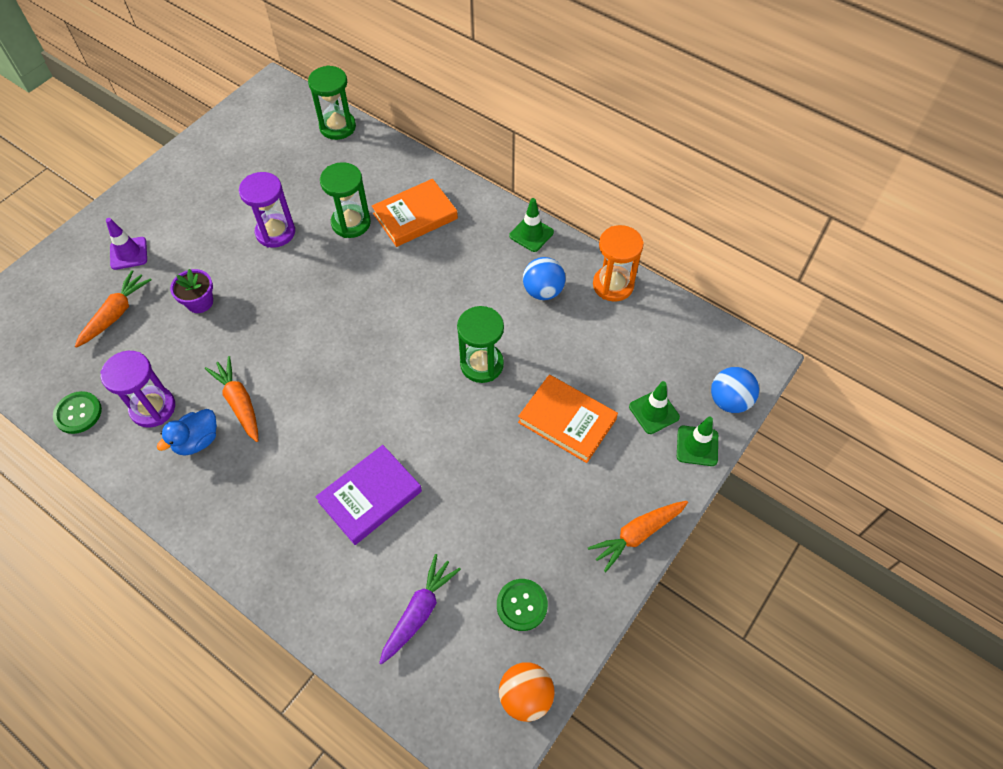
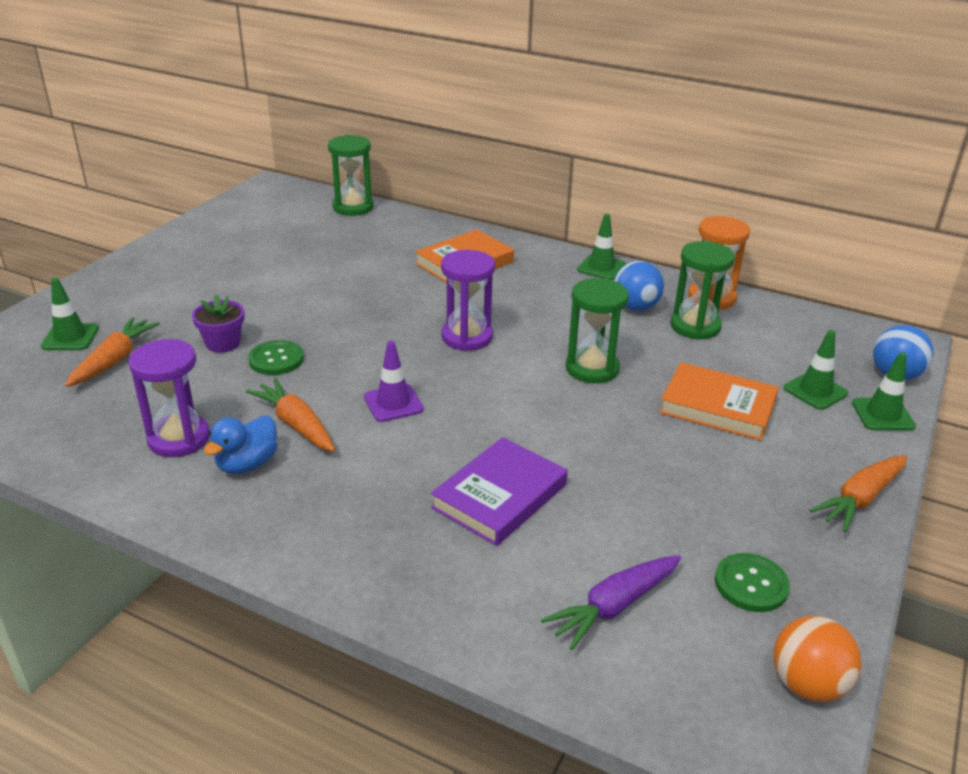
camera: 10 degrees left, 25 degrees down
(78, 413) = (73, 452): green button -> green button (276, 359)
(86, 282) = (70, 337): none -> green traffic cone
(128, 253) = (123, 311): purple traffic cone -> purple traffic cone (393, 403)
(275, 232) = (304, 284): purple hourglass -> purple hourglass (467, 337)
(351, 223) = (392, 272): green hourglass -> green hourglass (695, 326)
(419, 611) = (614, 607): purple carrot -> purple carrot turned 150 degrees counterclockwise

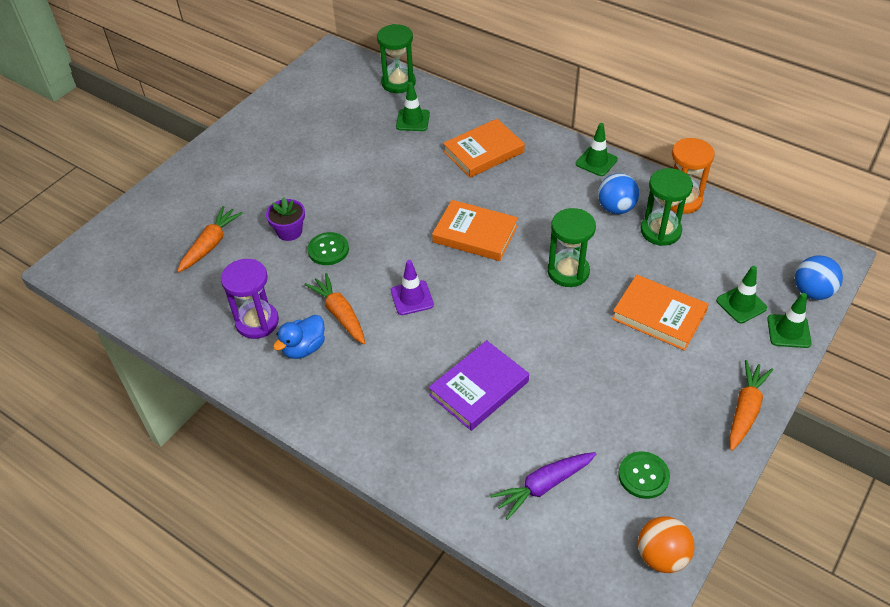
camera: 10 degrees right, 15 degrees up
(70, 337) = (178, 220): green traffic cone -> green traffic cone (413, 120)
(467, 337) = (475, 234): purple hourglass -> orange book
(860, 499) = (745, 410): orange carrot -> orange carrot turned 150 degrees clockwise

